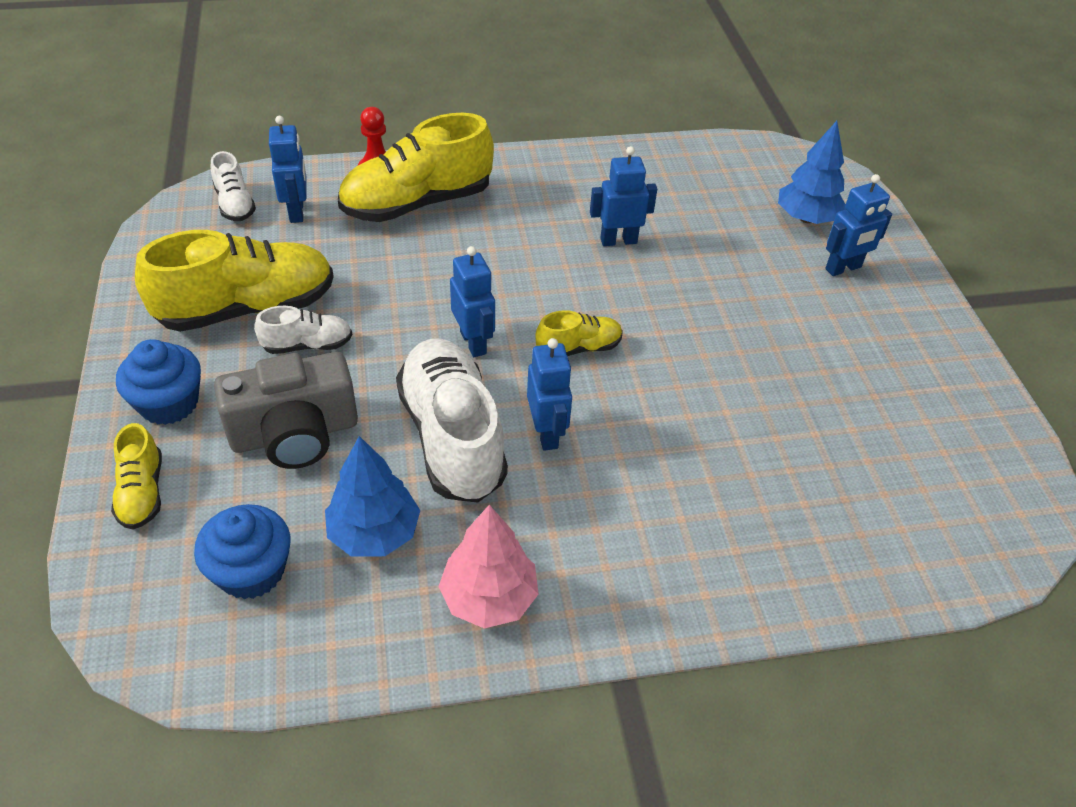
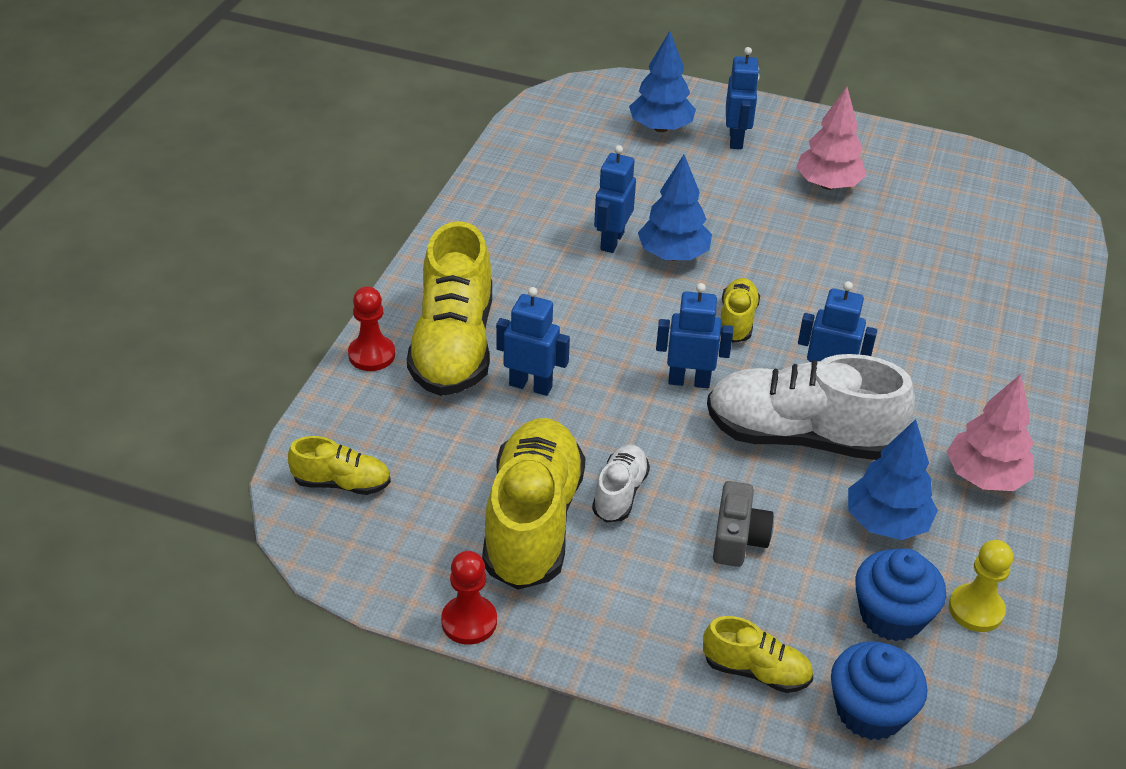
camera: 60 degrees left, 5 degrees down
(127, 311) = (469, 621): none -> red pawn
(169, 403) = (641, 621): blue cupcake -> blue cupcake (870, 711)
(235, 204) = (342, 483): white shoe -> yellow shoe
(291, 638) = (976, 609): none -> yellow pawn
(295, 433) = (738, 538): grey camera -> grey camera, size x0.59
(297, 212) = (396, 438): blue robot -> blue robot (531, 385)
(634, 281) = (673, 255): none -> blue tree
(842, 350) = (827, 185): none -> pink tree

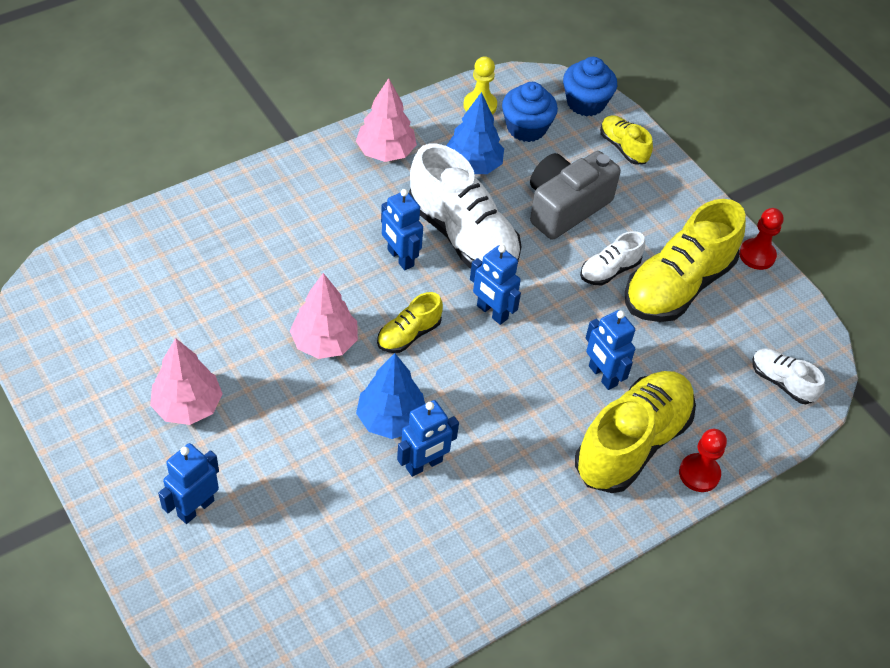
camera: 145 degrees left, 10 degrees up
(342, 483) = (782, 382): yellow shoe -> white shoe
(660, 128) = (243, 571): blue tree -> none
(738, 538) = (565, 207): grey camera -> grey camera, size x1.71
(794, 276) = (324, 342): none -> pink tree

